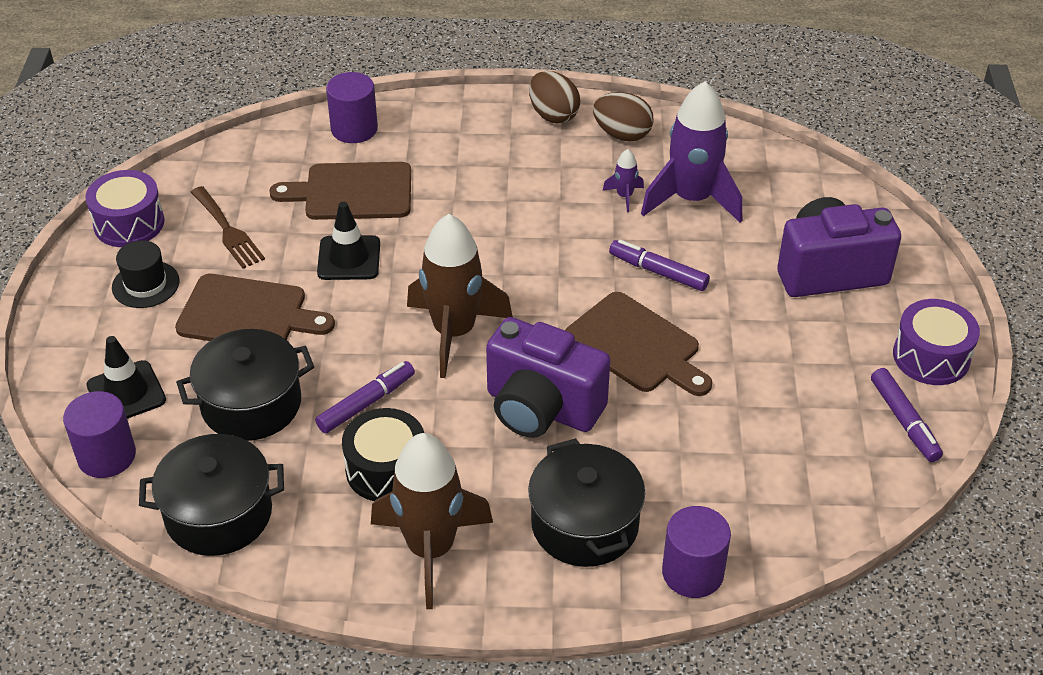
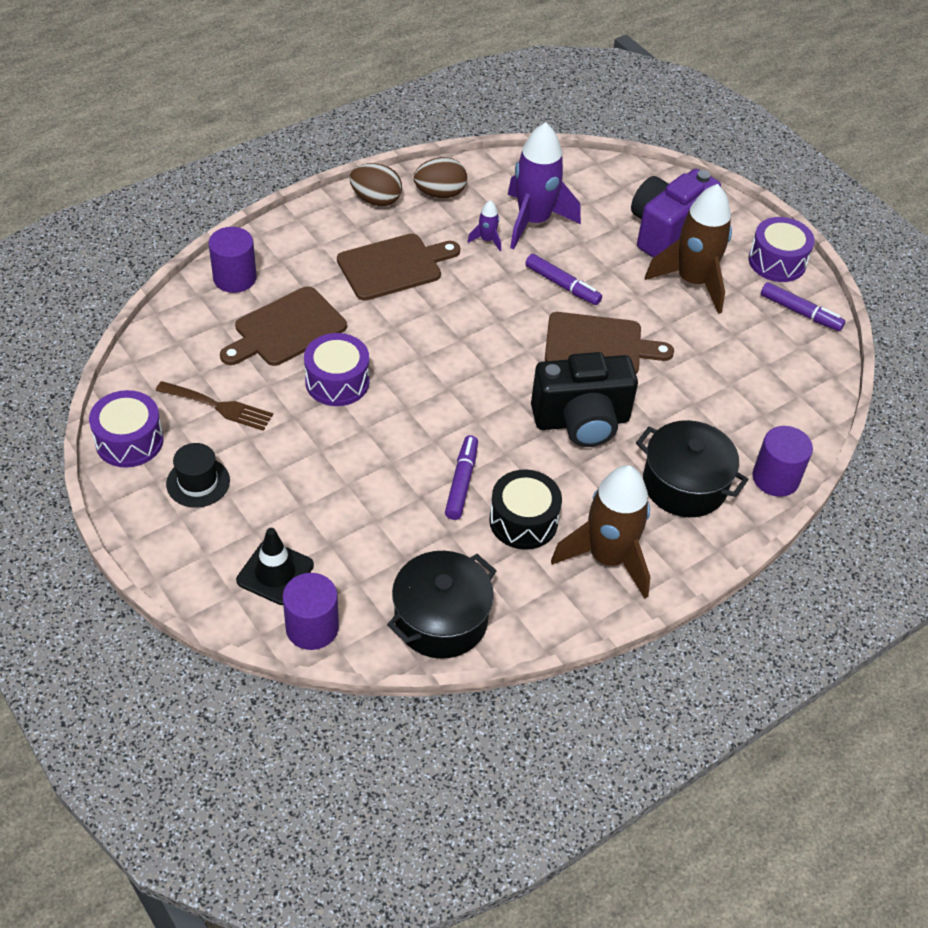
camera: 40 degrees left, 5 degrees up
(248, 314) = (305, 463): brown cutting board -> brown cutting board (394, 266)
(251, 404) = (380, 528): black pot -> none
(349, 258) = (337, 382): black traffic cone -> purple drum
(454, 332) = (470, 398): brown rocket -> brown rocket (693, 281)
(541, 408) = (581, 421): purple camera -> black camera
(658, 272) = (562, 285): purple marker -> purple marker turned 135 degrees counterclockwise

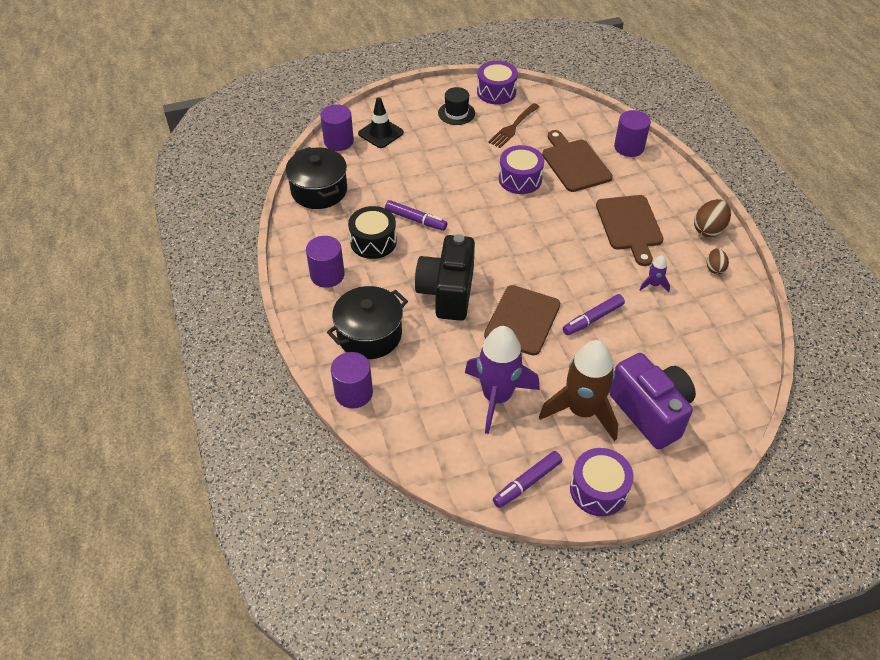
camera: 110 degrees right, 0 degrees up
(440, 193) = (714, 268): brown egg -> brown egg, size x0.62
(533, 221) = (674, 320): purple rocket -> purple rocket (497, 397)
(607, 558) = (327, 275): brown rocket -> purple cylinder

